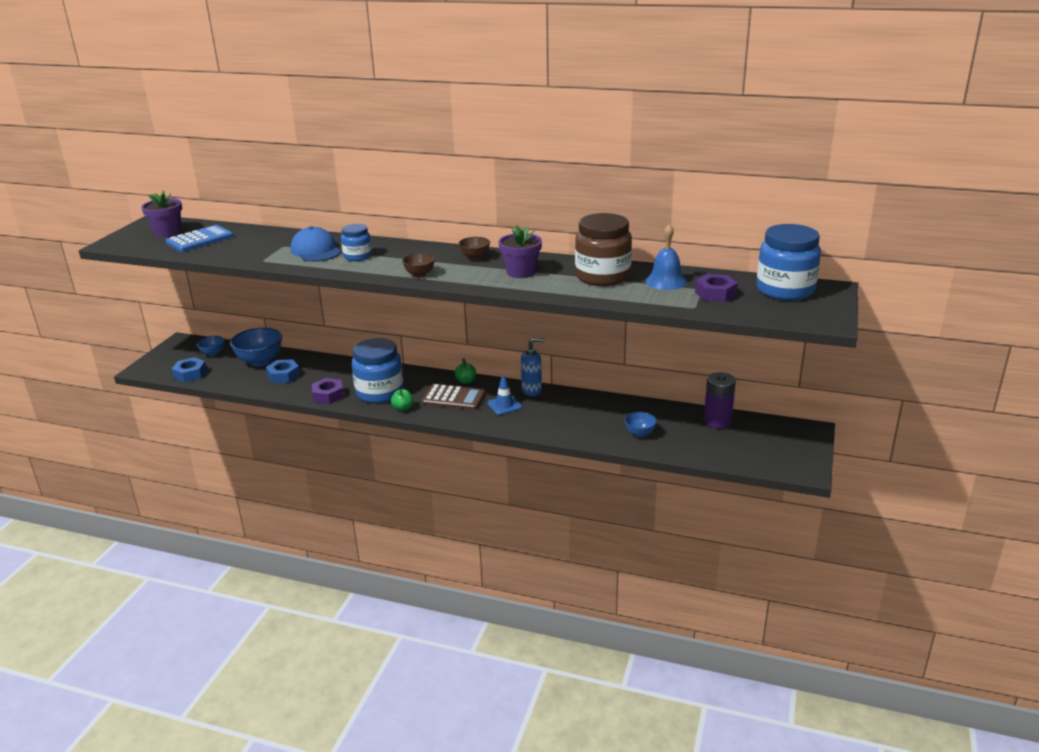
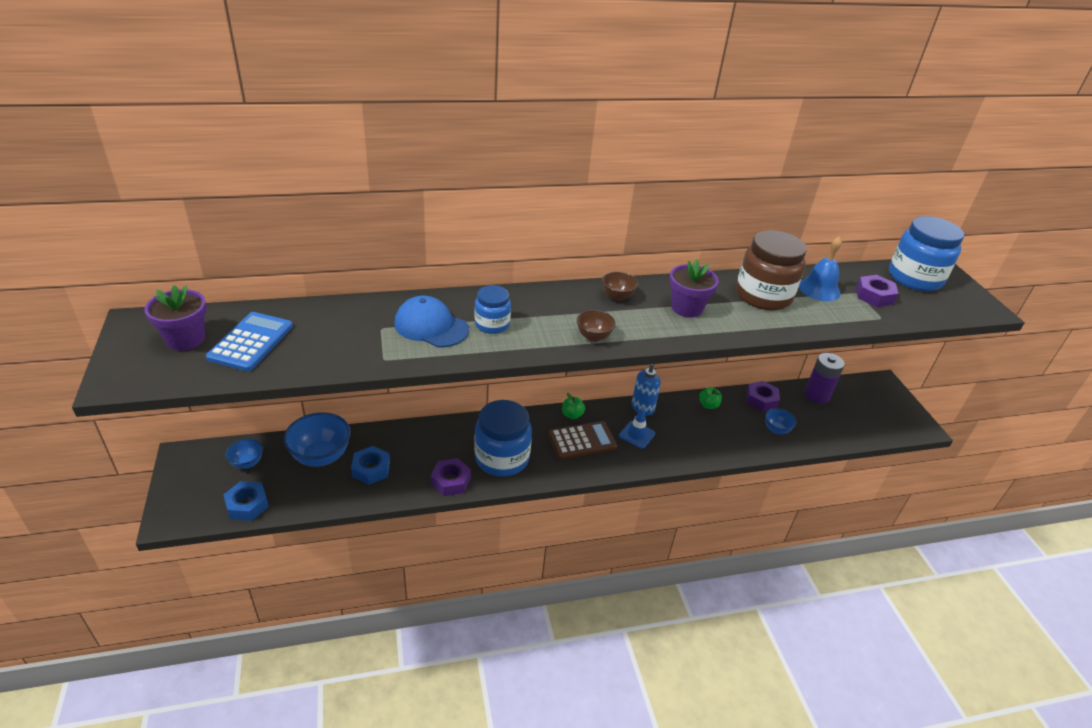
camera: 35 degrees left, 10 degrees up
(403, 408) = (546, 471): green apple -> green apple (708, 405)
(653, 411) = (761, 400): none -> purple nut

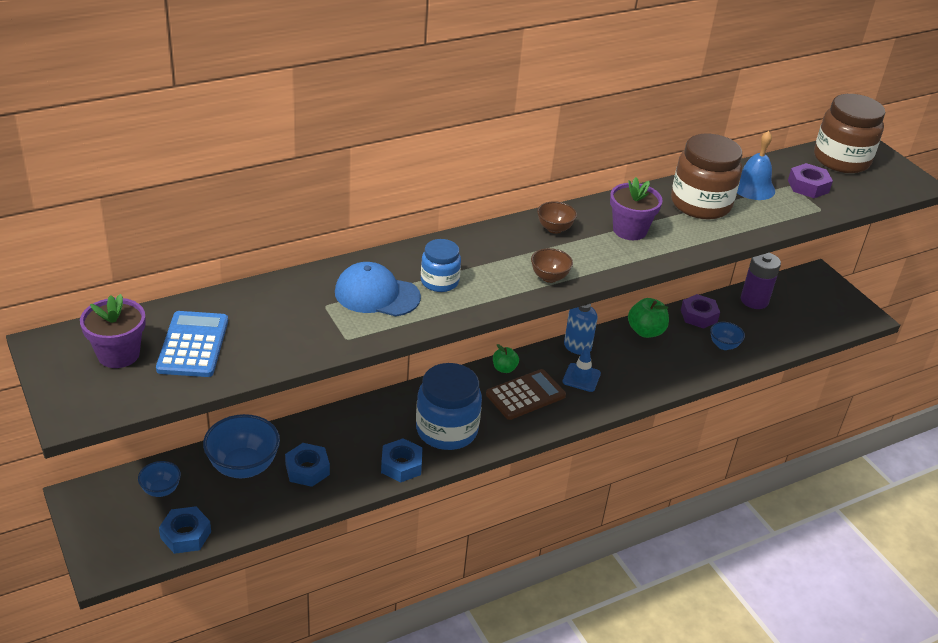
camera: 15 degrees left, 0 degrees up
(450, 481) = (401, 465): purple nut -> blue nut
(708, 405) = (645, 331): green apple -> green apple, size x1.61
(914, 278) = (841, 160): blue jar -> brown jar

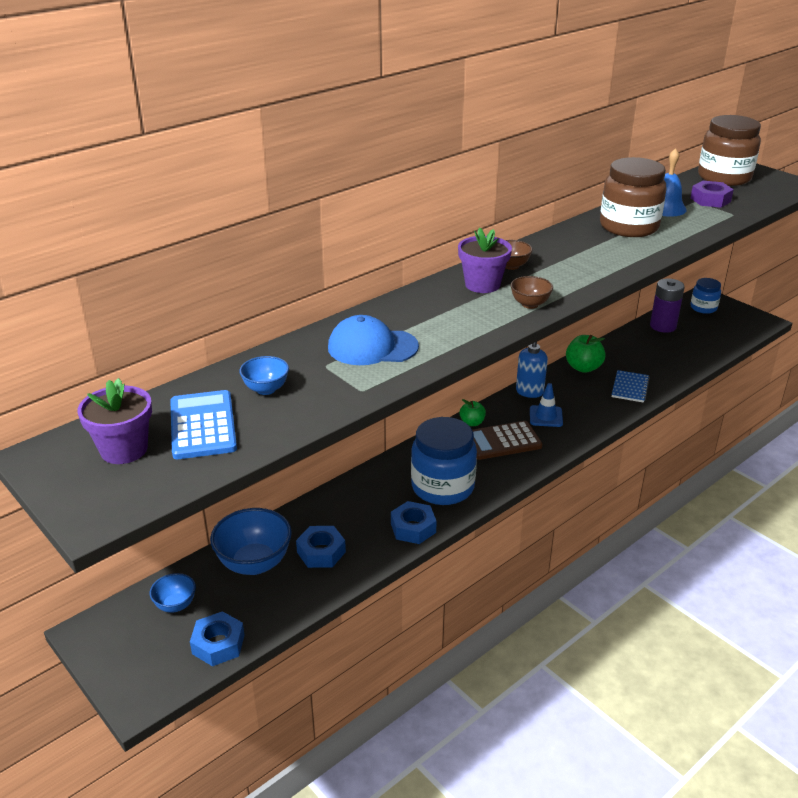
camera: 10 degrees left, 5 degrees down
(439, 281) = (428, 326): blue jar -> blue jar (703, 308)
(525, 395) = (502, 441): brown calculator -> brown calculator turned 150 degrees counterclockwise
(629, 230) = (579, 256): purple flower pot -> purple flower pot (482, 284)
(683, 364) = (630, 387): none -> blue notebook
(698, 316) = (622, 347): purple nut -> none
(724, 345) = (656, 366): blue bowl -> blue bowl (266, 389)

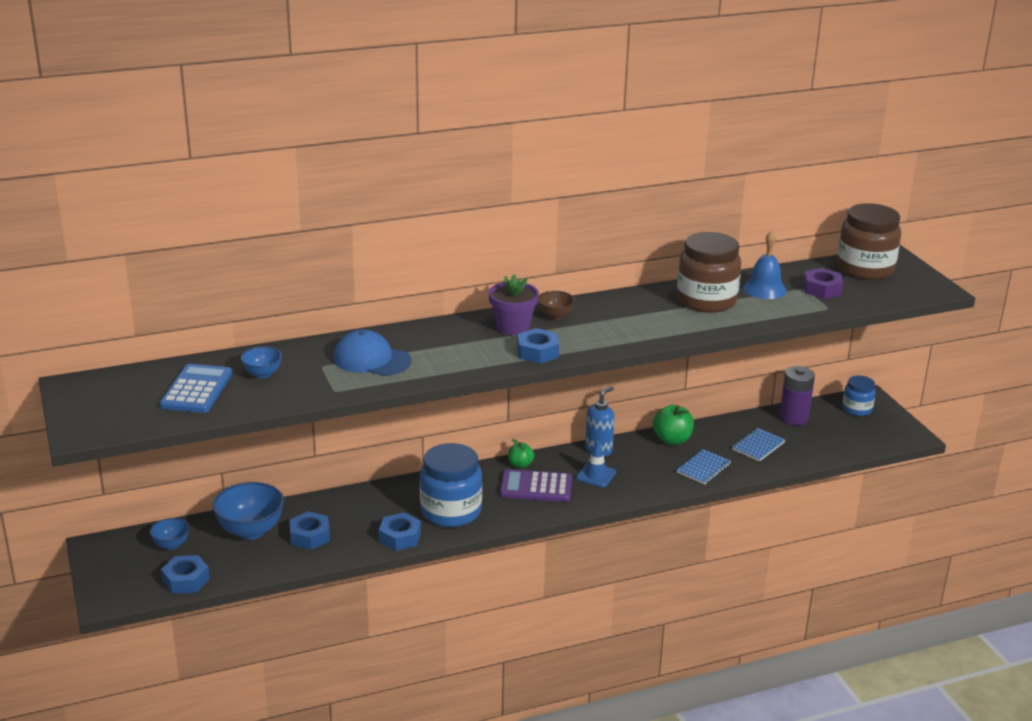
camera: 20 degrees right, 5 degrees down
(124, 449) = (130, 394): purple flower pot -> none
(502, 441) = (536, 487): brown calculator -> purple calculator
(530, 304) = (537, 352): brown bowl -> blue nut
(656, 357) = (758, 446): none -> blue notebook

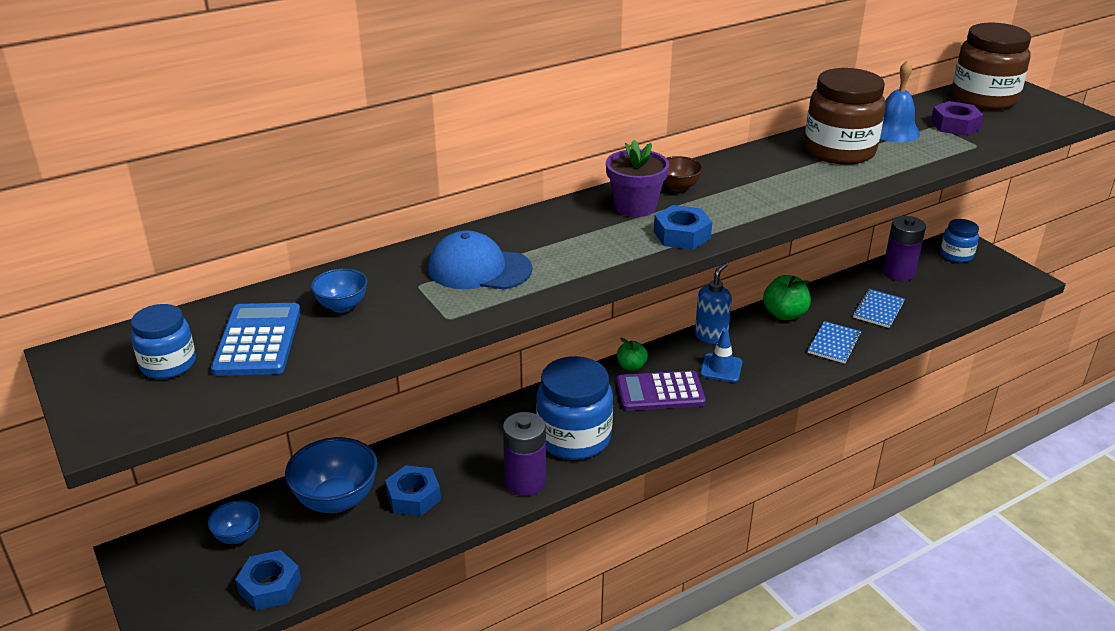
camera: 10 degrees left, 5 degrees up
(132, 398) = (168, 364): none -> blue jar
(400, 537) = (525, 482): blue nut -> purple battery

